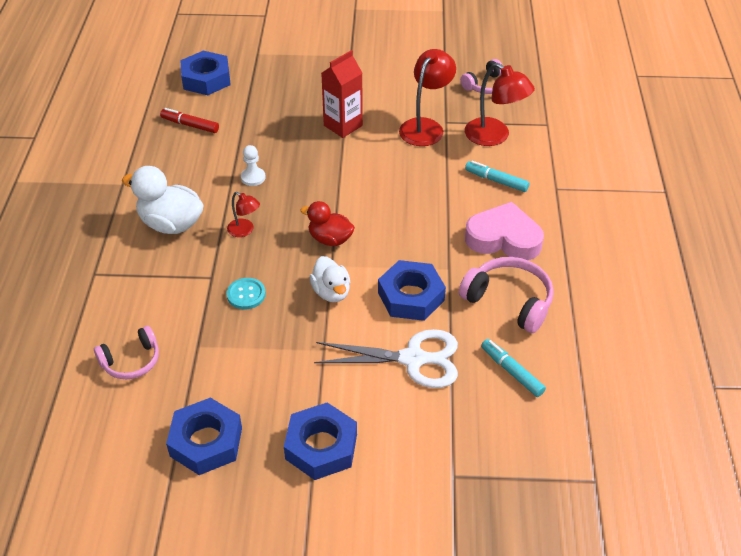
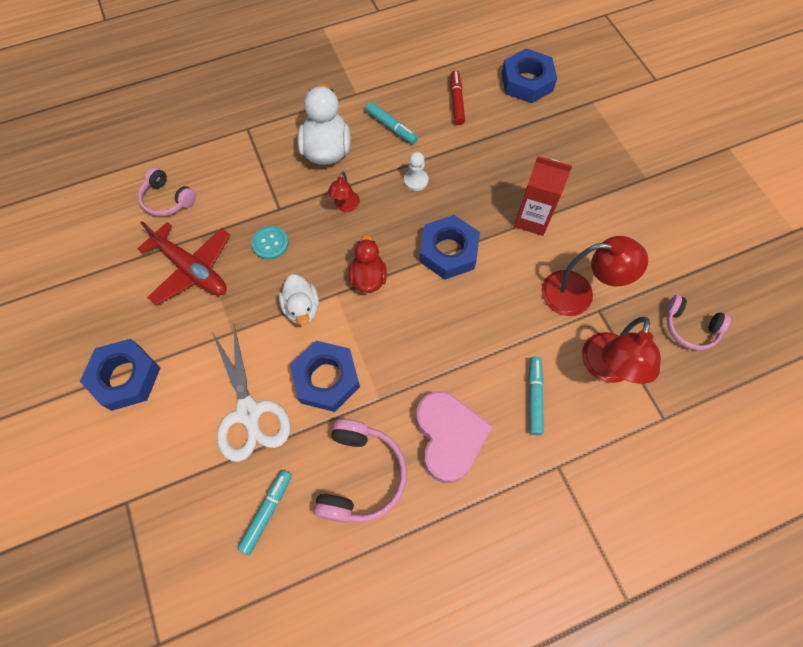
camera: 65 degrees right, 20 degrees up
(182, 174) = (391, 127): none -> turquoise marker
(206, 442) = (105, 289): blue nut -> blue nut (448, 251)
(233, 362) = (192, 269): none -> red plane
(331, 292) = (302, 308): white duck -> white duck turned 60 degrees counterclockwise

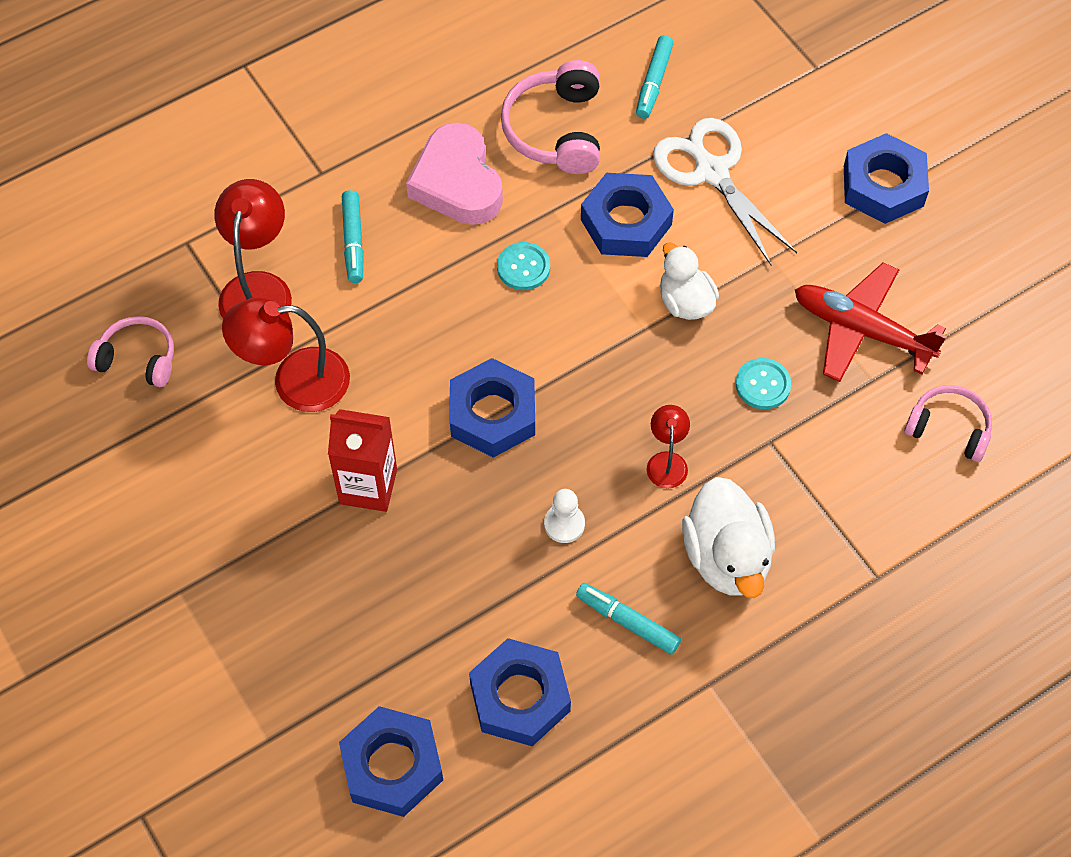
camera: 170 degrees right, 5 degrees down
(368, 278) = (603, 357): red duck -> none
(410, 354) = (523, 267): none -> turquoise button
(456, 101) = (520, 697): red marker -> blue nut

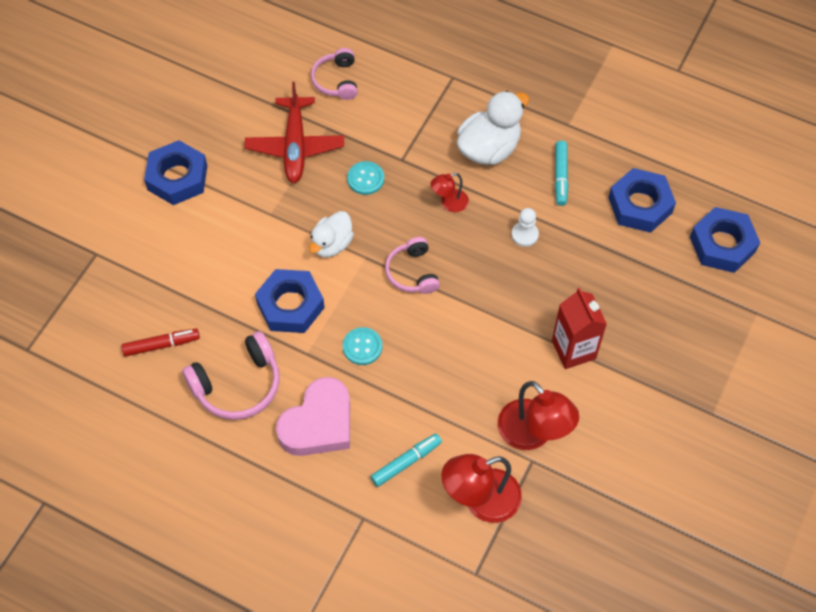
camera: 120 degrees left, 0 degrees up
(138, 359) = (583, 544): pink headphones -> pink headphones (412, 272)
(493, 414) = (479, 308): blue nut -> none
(653, 82) = (161, 345): turquoise marker -> red marker
(711, 171) = (220, 276): white scissors -> none

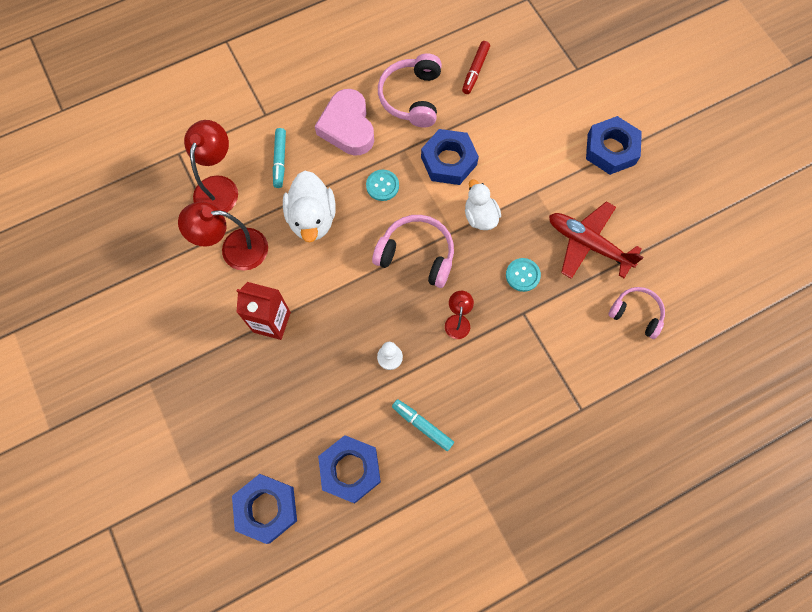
camera: 125 degrees right, 10 degrees up
(412, 272) = (416, 255): pink headphones -> pink headphones, size x1.52
(489, 148) = (488, 388): white duck -> white duck (312, 218)

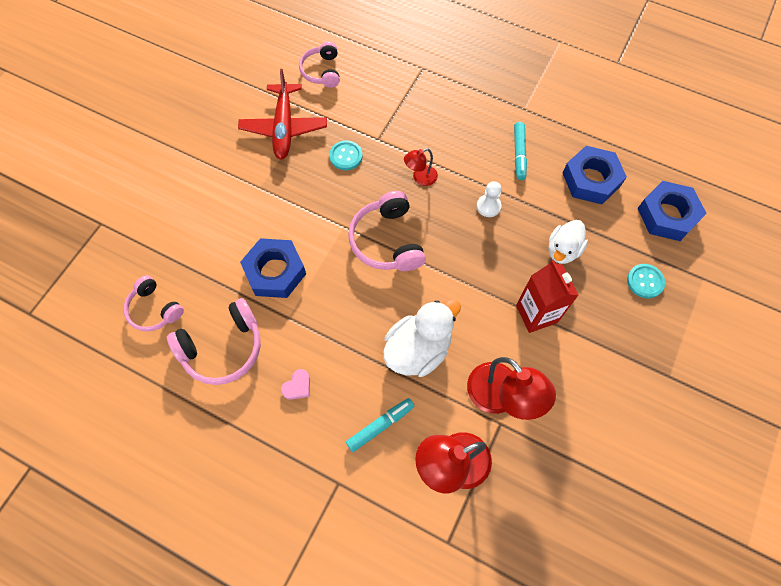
camera: 125 degrees left, 5 degrees down
(347, 127) = (297, 386): pink heart -> pink heart, size x0.40
(382, 186) = (340, 311): turquoise button -> turquoise button (645, 281)
(475, 71) = (154, 309): red marker -> pink headphones
(480, 216) = (314, 215): white duck -> white duck (563, 250)
(611, 149) = (178, 155): blue nut -> none

